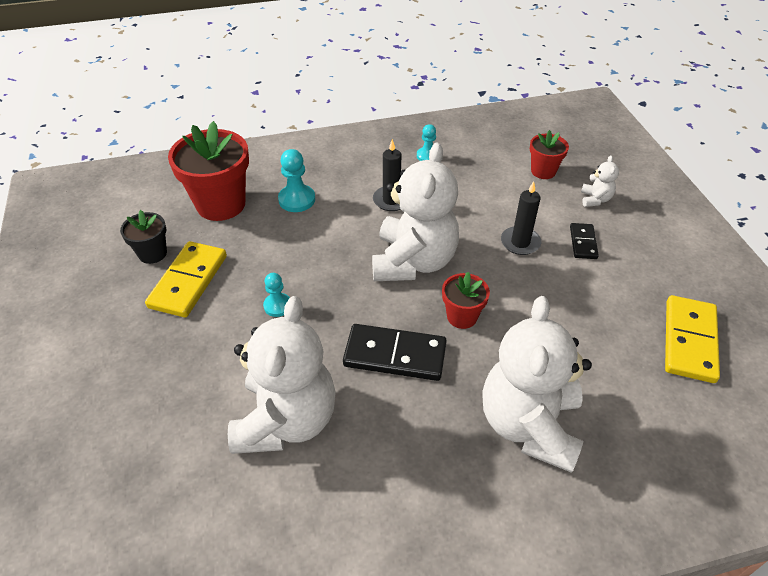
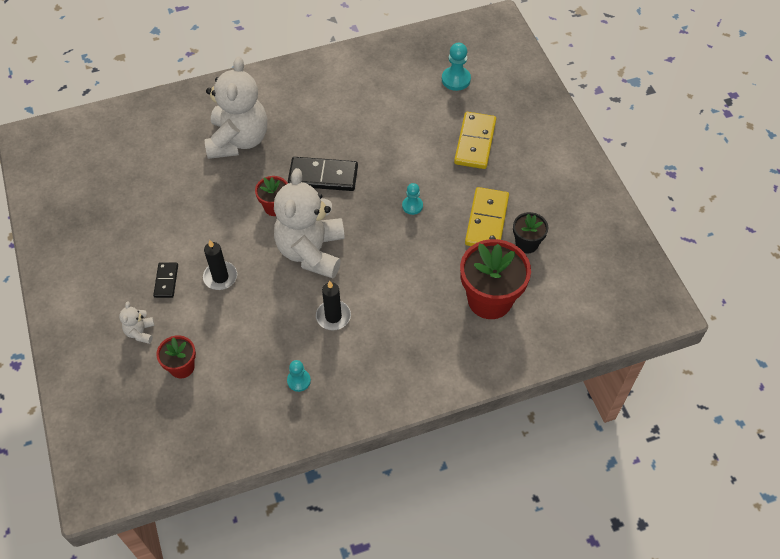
camera: 175 degrees right, 10 degrees up
(286, 420) = (388, 132): white teddy bear -> none
(297, 200) = (421, 310): turquoise pawn -> turquoise pawn (456, 79)
(689, 341) = (114, 200): yellow domino -> yellow domino (475, 142)

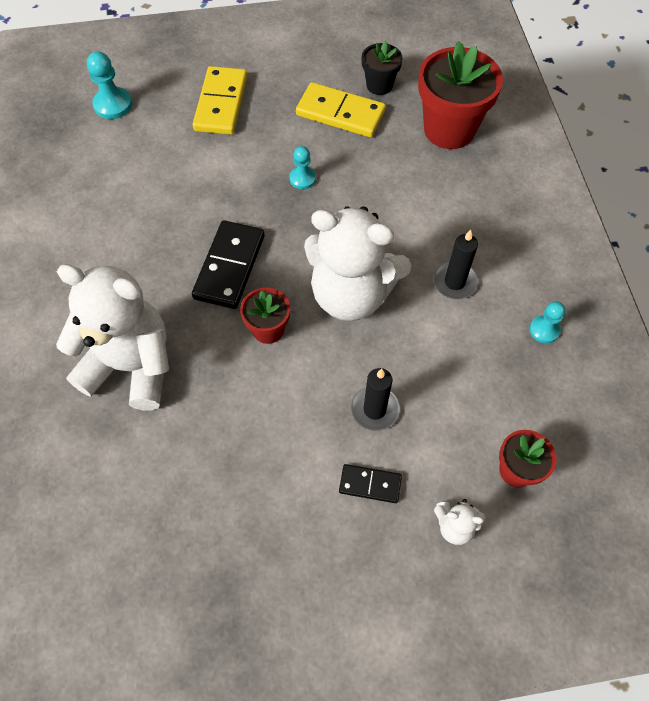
camera: 80 degrees left, 5 degrees up
(475, 142) = (221, 103): yellow domino -> yellow domino turned 75 degrees clockwise

